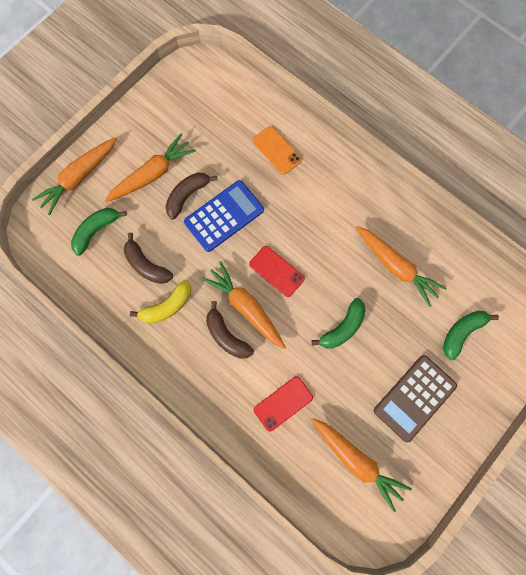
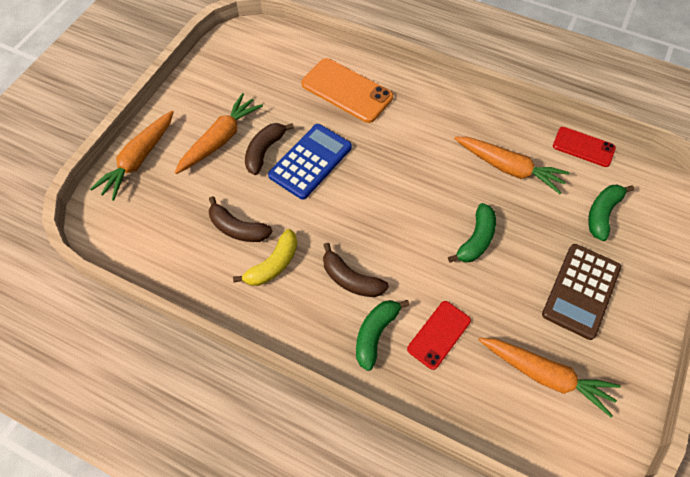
camera: 15 degrees left, 15 degrees down
(96, 231) = (171, 207): green banana -> green banana (375, 334)
(246, 307) = (363, 244): orange carrot -> none
(276, 150) = (346, 91): orange phone -> orange phone, size x1.61
(276, 271) = (385, 201): red phone -> red phone (583, 147)

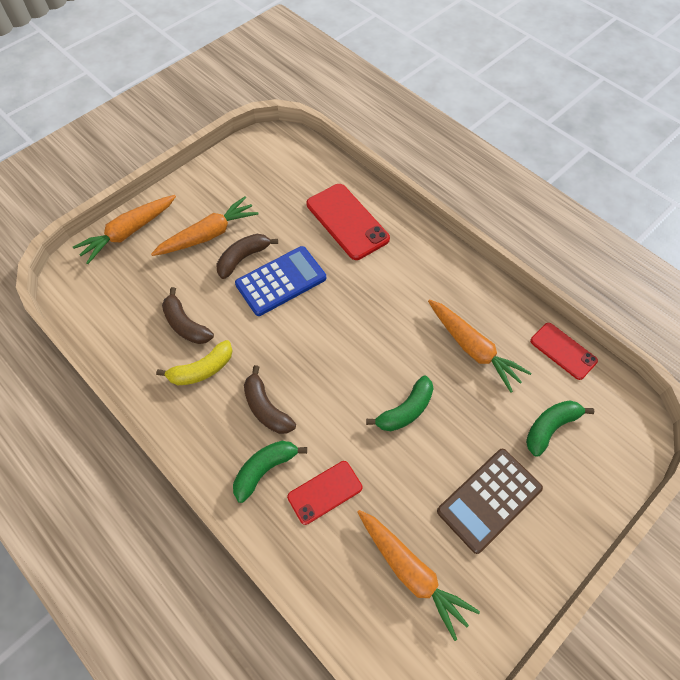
camera: 20 degrees right, 0 degrees up
(346, 91) = (347, 221): orange phone -> red phone

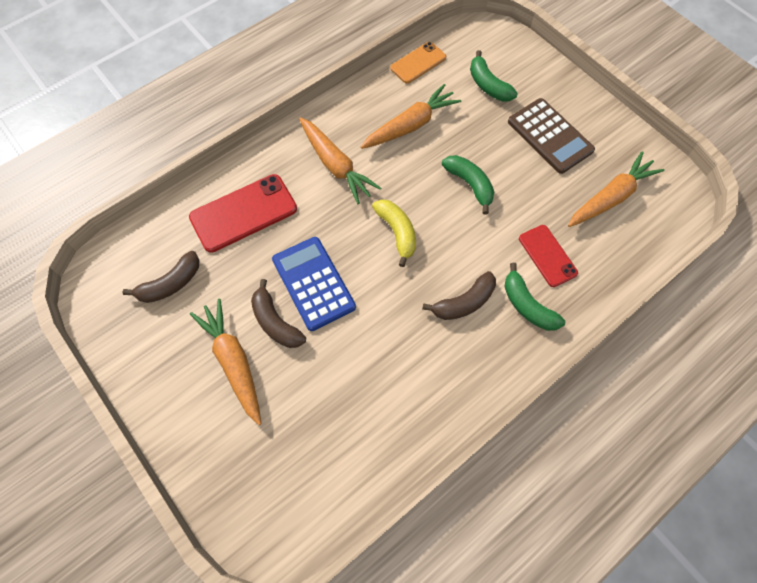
camera: 85 degrees left, 5 degrees up
(128, 232) = (210, 463): orange carrot -> orange carrot (336, 165)
(185, 324) = (358, 385): brown banana -> brown banana (170, 284)
(202, 369) = (417, 366): yellow banana -> yellow banana (397, 232)
(563, 351) = (418, 63): red phone -> orange phone

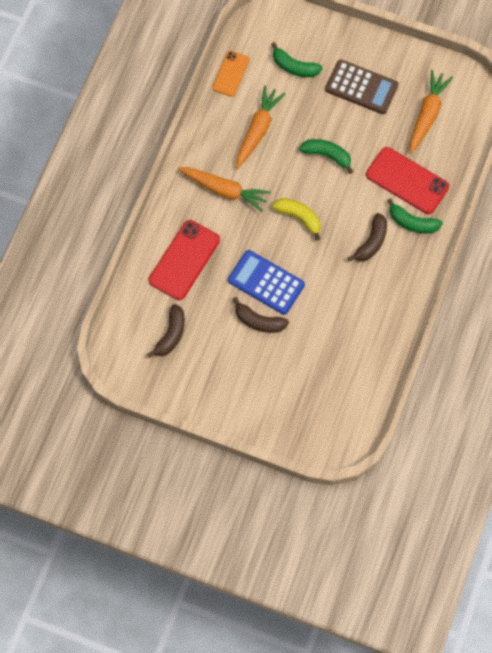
camera: 30 degrees left, 5 degrees up
(233, 361) = (249, 360): orange carrot -> none
(547, 256) = (407, 181): red phone -> red phone, size x1.61

